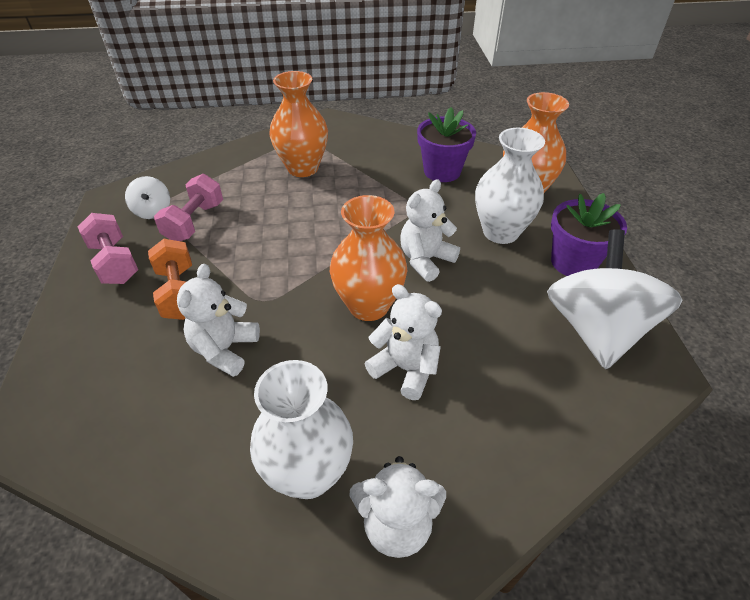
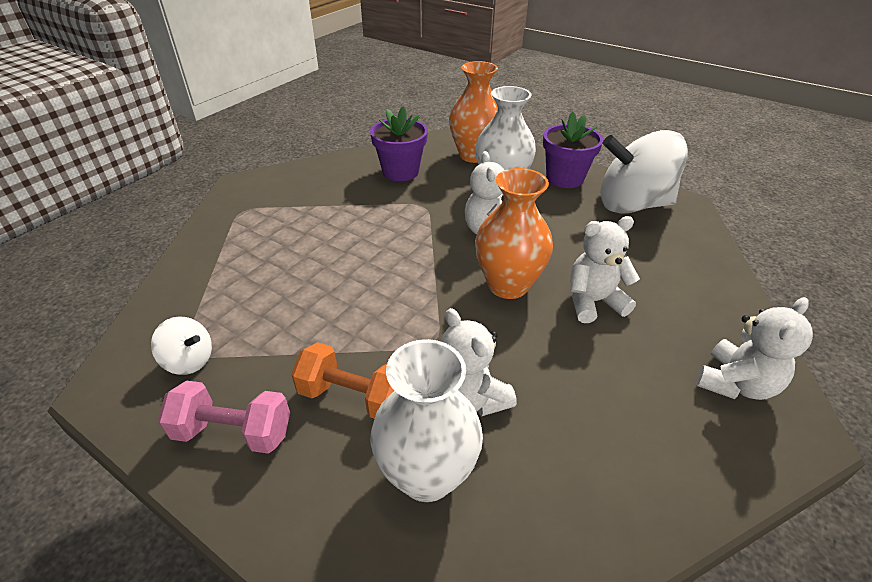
camera: 50 degrees left, 5 degrees down
(194, 222) = (257, 336): pink dumbbell -> none
(303, 168) = (285, 231): orange vase -> none
(308, 473) = (658, 410): white vase -> white vase (427, 475)
(596, 329) = (632, 205): white spinning top -> white spinning top turned 45 degrees counterclockwise

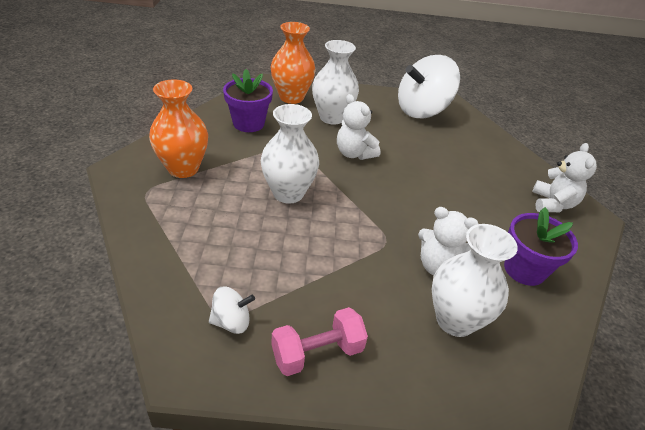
camera: 35 degrees left, 0 degrees up
(353, 397) = (371, 295): orange dumbbell -> none
(372, 252) = (288, 193): none -> white vase
(508, 285) = (397, 187): orange vase -> orange vase (183, 168)
(564, 178) = (367, 101): purple flower pot -> purple flower pot (524, 269)
(593, 302) = (452, 181): white teddy bear -> none

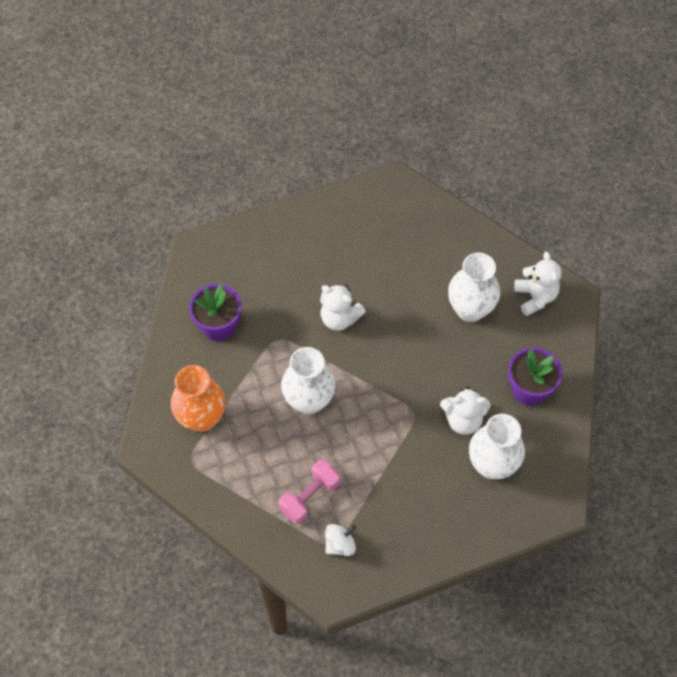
camera: 20 degrees left, 20 degrees up
(291, 97) = (235, 261): orange vase -> none
(317, 353) = (410, 539): pink dumbbell -> pink dumbbell (309, 497)
(332, 117) = (292, 274): white vase -> white vase (470, 309)
(422, 110) = (375, 214): white spinning top -> none

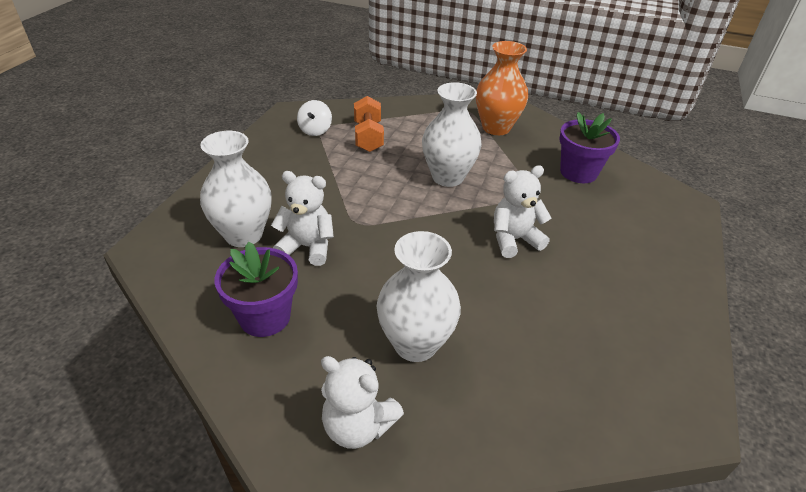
camera: 130 degrees right, 20 degrees down
(309, 497) = (368, 137): pink dumbbell -> orange dumbbell
(463, 420) = (307, 247): white teddy bear -> white teddy bear turned 60 degrees clockwise

